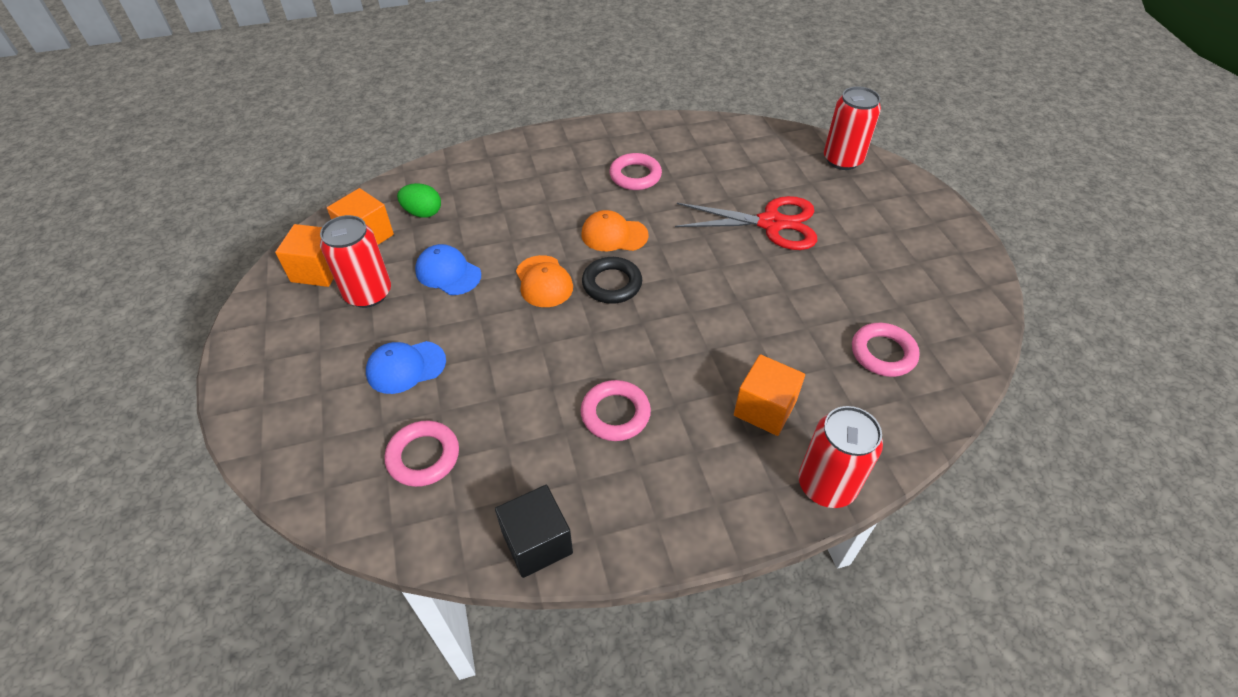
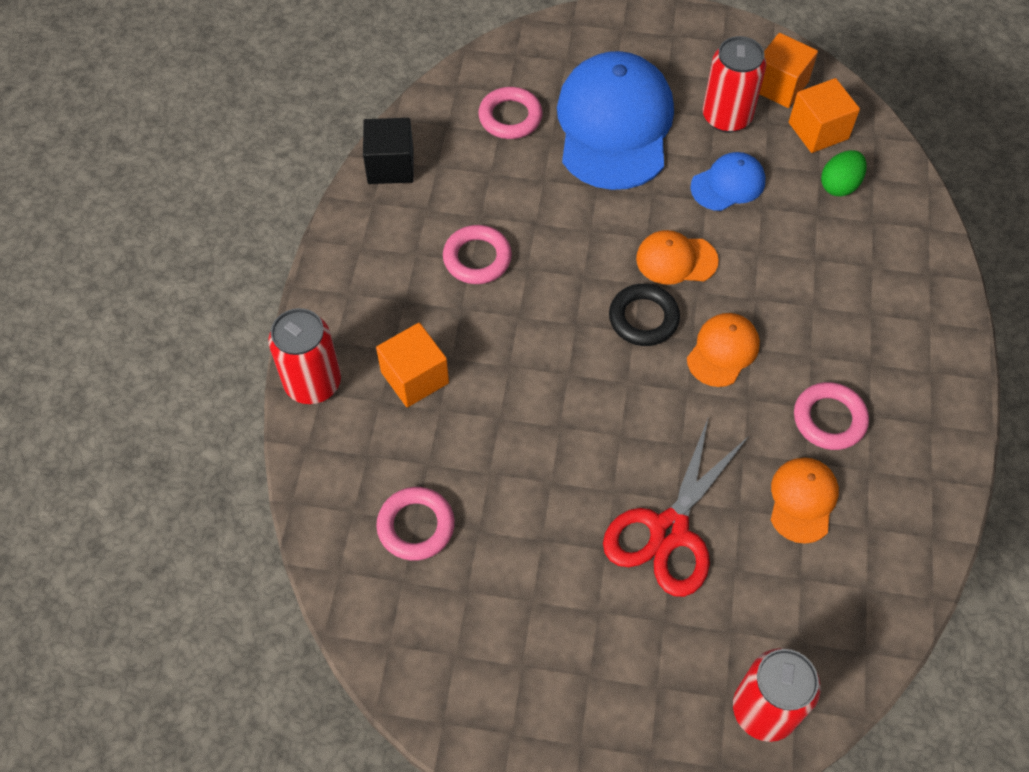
camera: 115 degrees right, 10 degrees up
(406, 367) = (614, 125): blue cap -> blue cap, size x2.11
(702, 174) = (802, 500): none -> orange cap

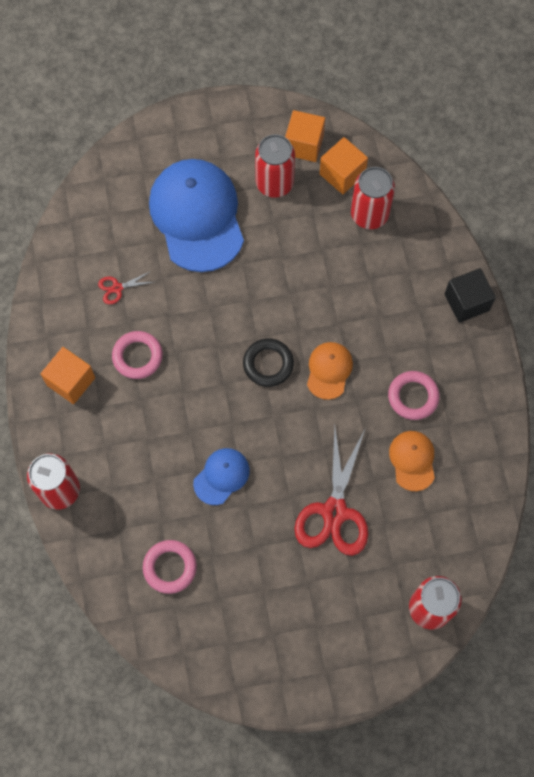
camera: 20 degrees left, 10 degrees up
(390, 166) = (47, 303): black cube -> black cube (466, 302)
(415, 377) = (128, 462): orange cube -> orange cube (71, 381)
(483, 175) = (117, 288): none -> red scissors
(510, 117) = (119, 234): pink ring -> none
(676, 260) = (276, 311): orange cap -> none
(728, 184) = (292, 239): blue cap -> blue cap (221, 476)
(839, 185) = (369, 214): green egg -> red can

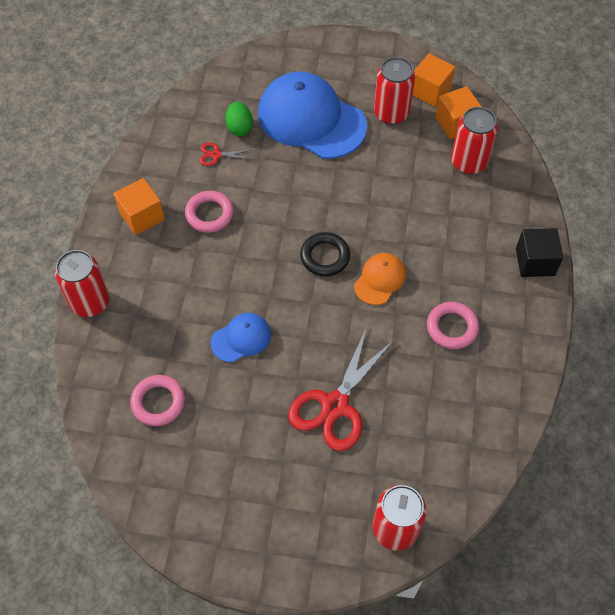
camera: 20 degrees right, 10 degrees down
(128, 249) = (239, 128): none -> green egg
(197, 216) = (311, 119): blue cap -> blue cap turned 60 degrees counterclockwise
(412, 460) = (430, 384): orange cap -> none

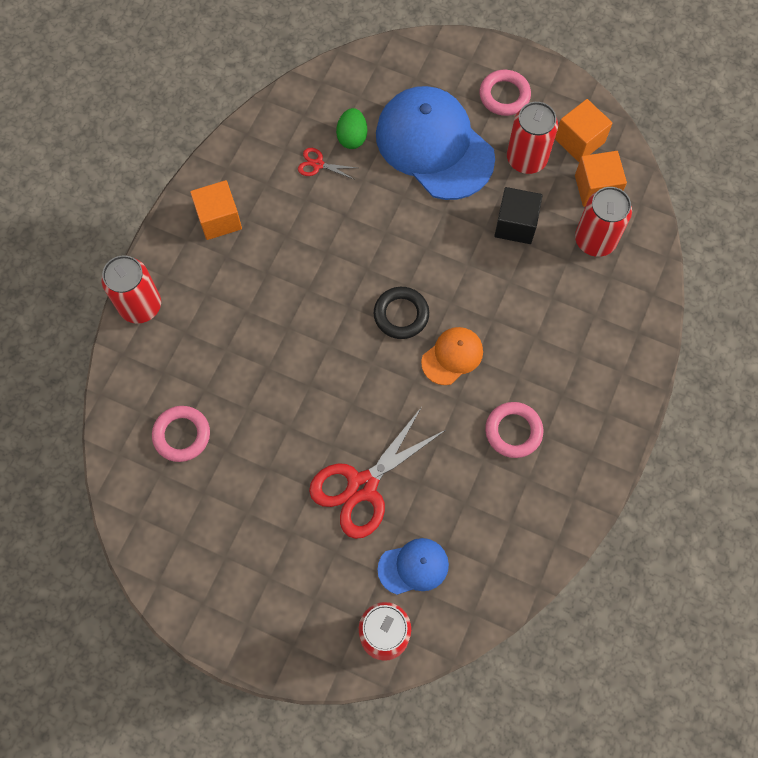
camera: 15 degrees right, 10 degrees up
(209, 214) = (291, 234): pink ring -> pink ring (504, 95)
(241, 338) = (285, 386): blue cap -> blue cap (413, 566)
(535, 262) = (630, 378): black cube -> black cube (515, 224)

